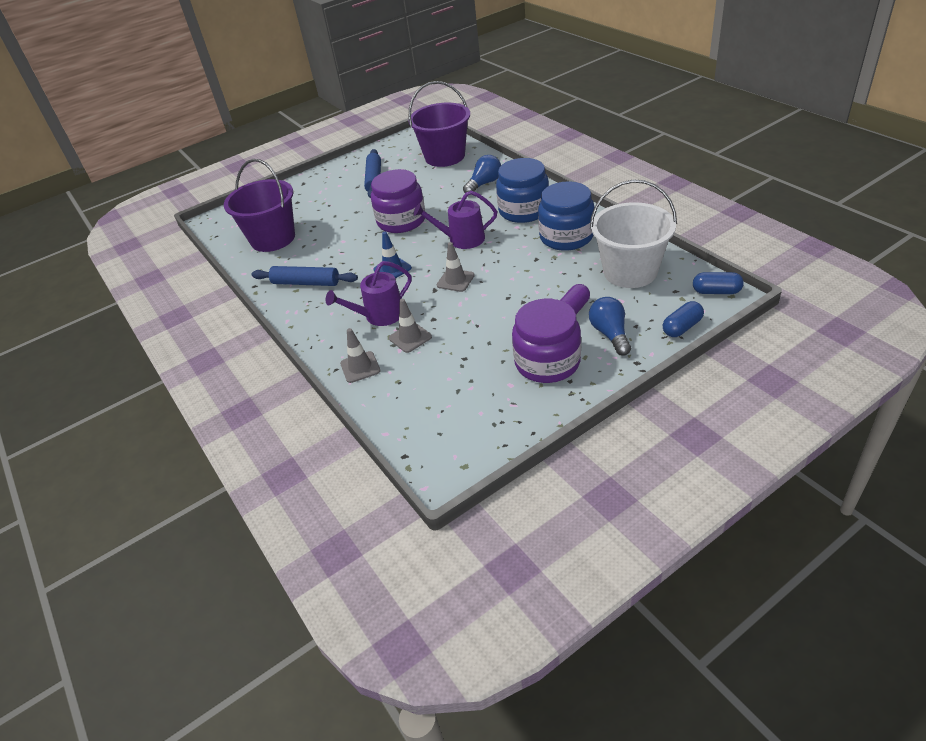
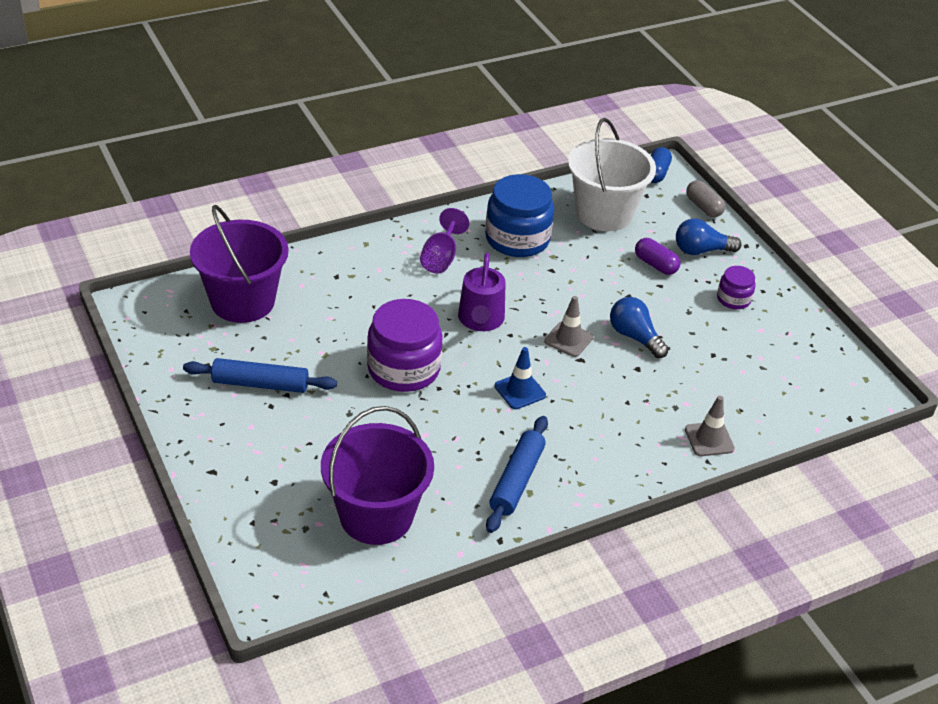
camera: 90 degrees left, 0 degrees up
(380, 315) = (616, 413): purple watering can -> none
(410, 337) = (667, 391): grey traffic cone -> none
(484, 184) = (351, 278): blue light bulb -> blue light bulb (634, 337)
(524, 210) = (441, 258): blue jar -> purple goblet
(547, 362) = (733, 299): purple jar -> purple jar, size x0.51
(682, 327) = (703, 207): blue capsule -> grey capsule

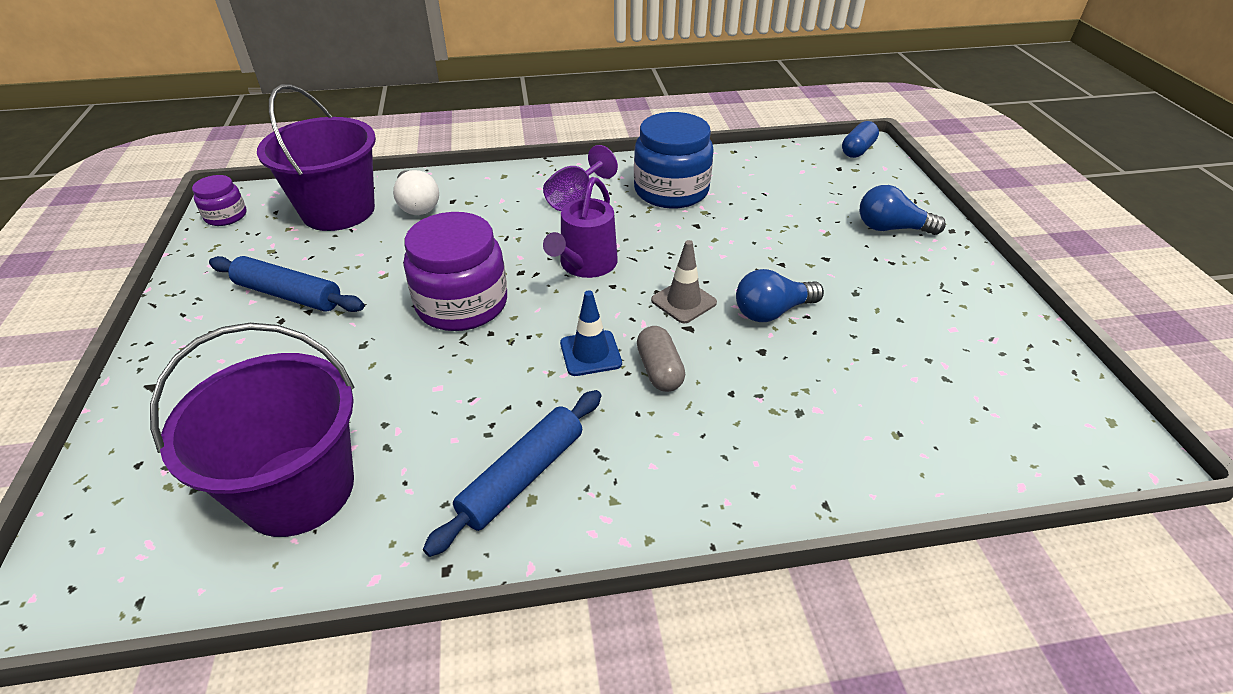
camera: 20 degrees right, 0 degrees up
(308, 285) = (417, 205): none -> white light bulb
(604, 213) = (782, 179): white bucket -> none
(634, 337) = (772, 311): blue light bulb -> blue light bulb turned 90 degrees counterclockwise
(655, 265) = (827, 236): purple capsule -> none
(703, 207) = (905, 186): grey capsule -> grey capsule (659, 370)
(709, 439) = (838, 469): grey traffic cone -> none
(733, 299) = (921, 286): purple jar -> purple jar (226, 216)

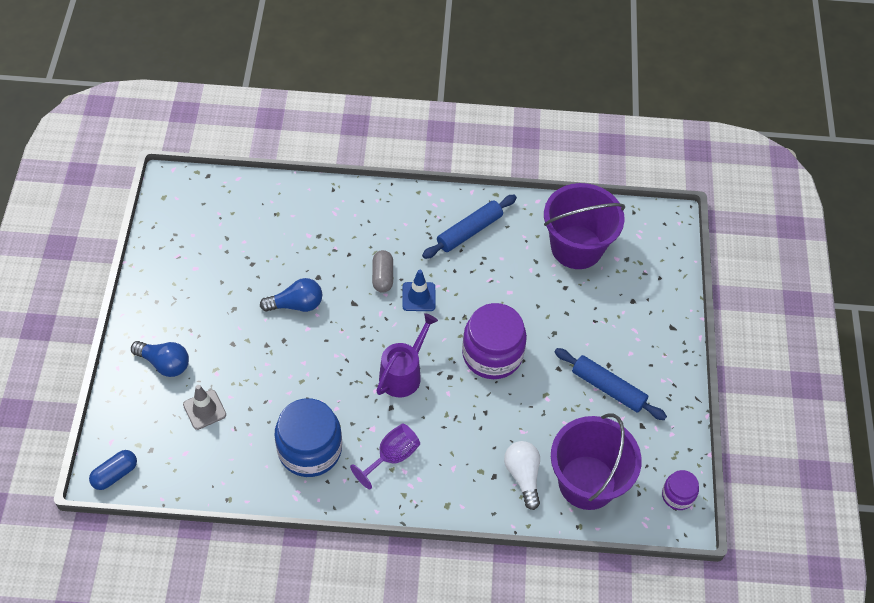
camera: 170 degrees left, 15 degrees up
(683, 301) = (348, 325): grey traffic cone -> grey traffic cone (204, 410)

